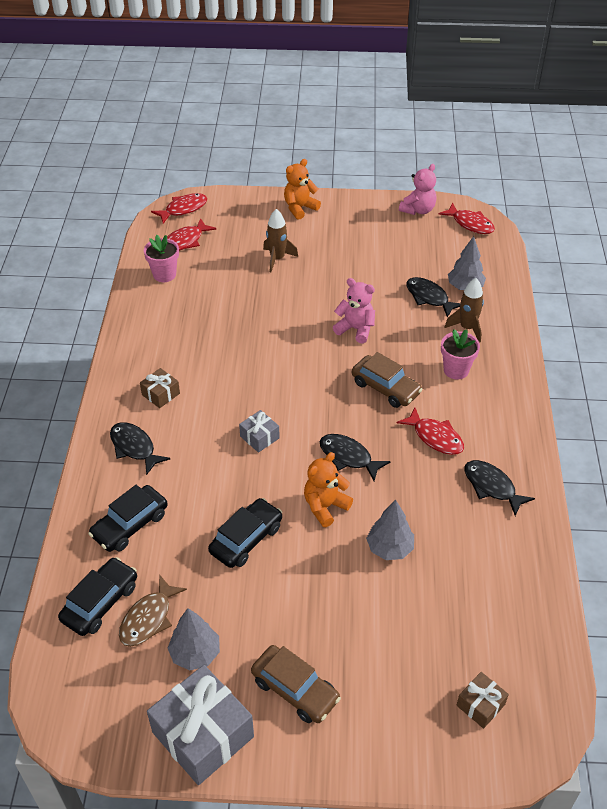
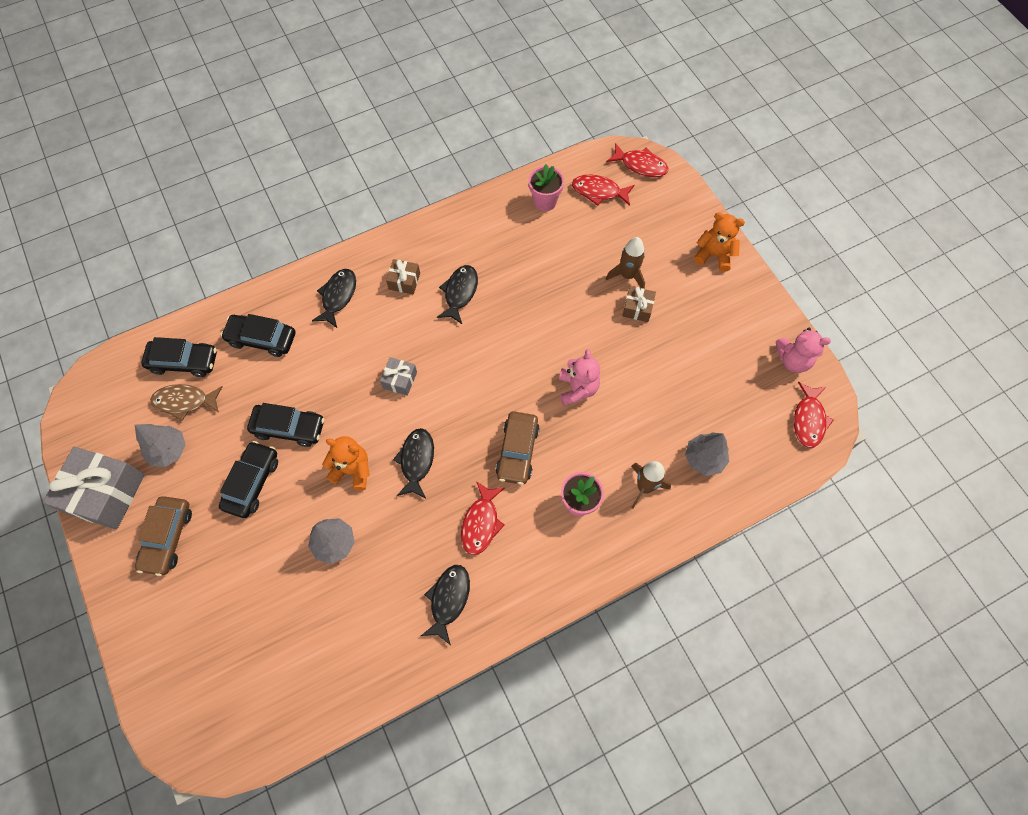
camera: 60 degrees right, 20 degrees up
(283, 591) = (252, 482): none -> black car
(429, 297) = (665, 432): black fish -> black fish (460, 293)
(480, 705) = (212, 688): brown gift -> brown gift (637, 308)

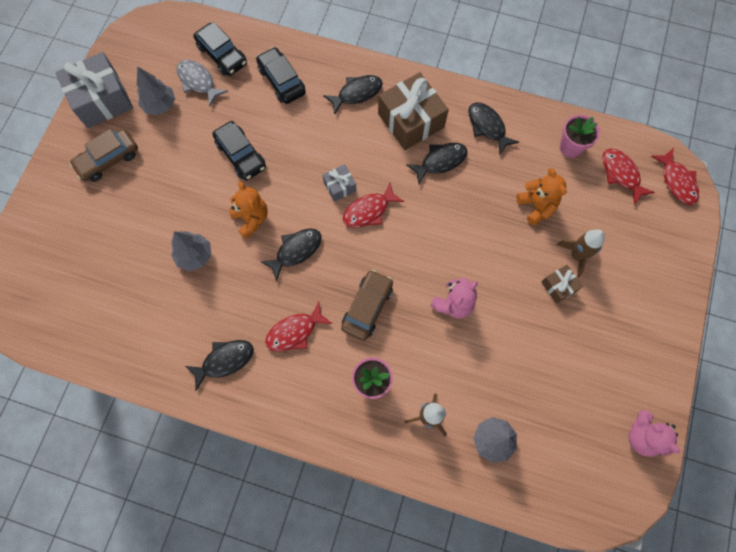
camera: 45 degrees right, 5 degrees up
(184, 401) = (198, 82): brown fish -> grey fish
(252, 482) = (186, 170): black car -> none
(404, 281) = (411, 120): brown gift -> brown gift, size x2.04
(469, 237) = (487, 127): none -> black fish
(517, 451) = (367, 307): brown car -> brown car turned 150 degrees clockwise
(714, 255) = (663, 300): orange teddy bear -> orange teddy bear (536, 206)
(808, 420) = (605, 492): red fish -> red fish (369, 211)

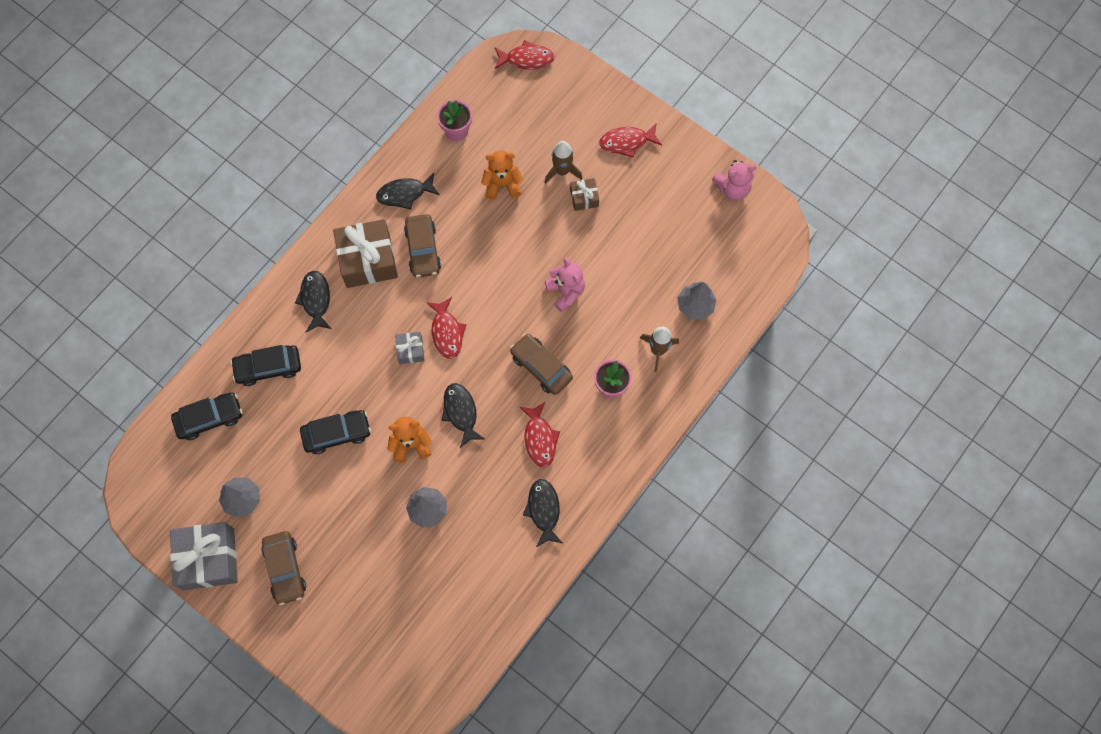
camera: 70 degrees left, 0 degrees up
(198, 82) = (231, 452): grey fish -> none
(440, 161) = (423, 249): black fish -> brown car
(621, 174) = (501, 101): red fish -> red fish (626, 142)

